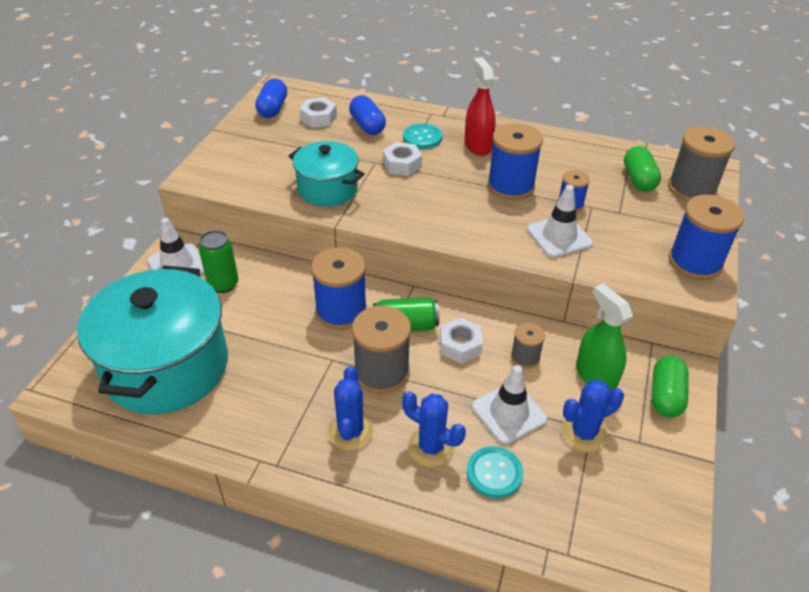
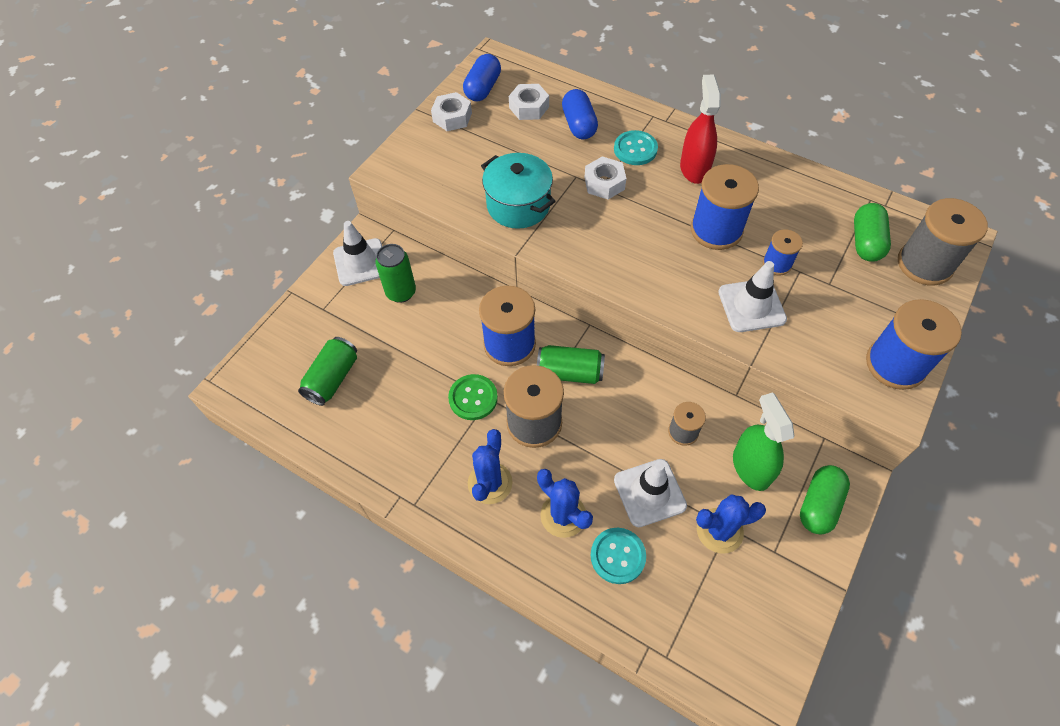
camera: 15 degrees right, 15 degrees up
(166, 367) = (332, 378): turquoise pot -> green can
(316, 361) = (473, 398): none -> green button
(460, 345) = (620, 405): white nut -> white nut (452, 117)

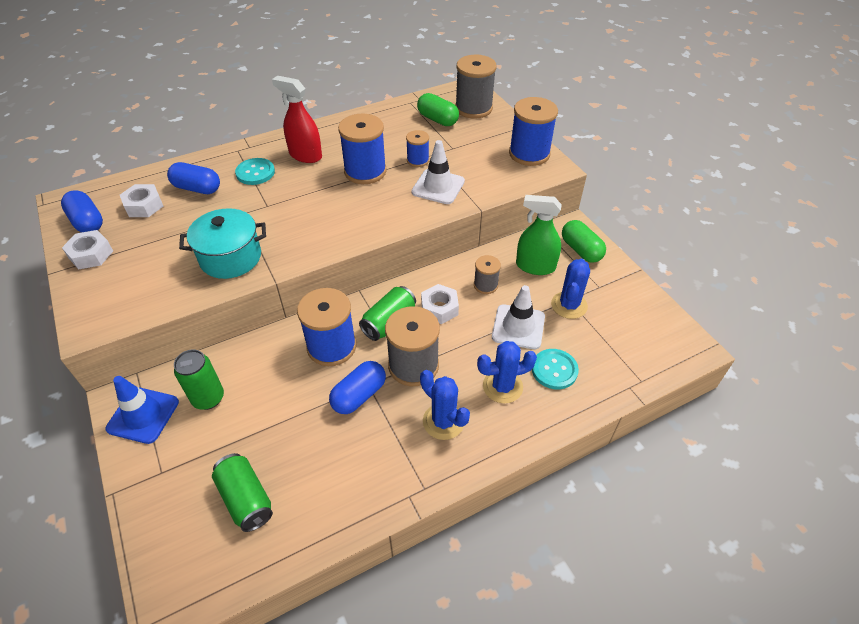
camera: 60 degrees left, 10 degrees down
(360, 262) = (143, 415): white traffic cone -> blue traffic cone
(473, 398) = (359, 395): green button -> blue capsule
(604, 183) = (266, 202): white nut -> white nut (439, 308)

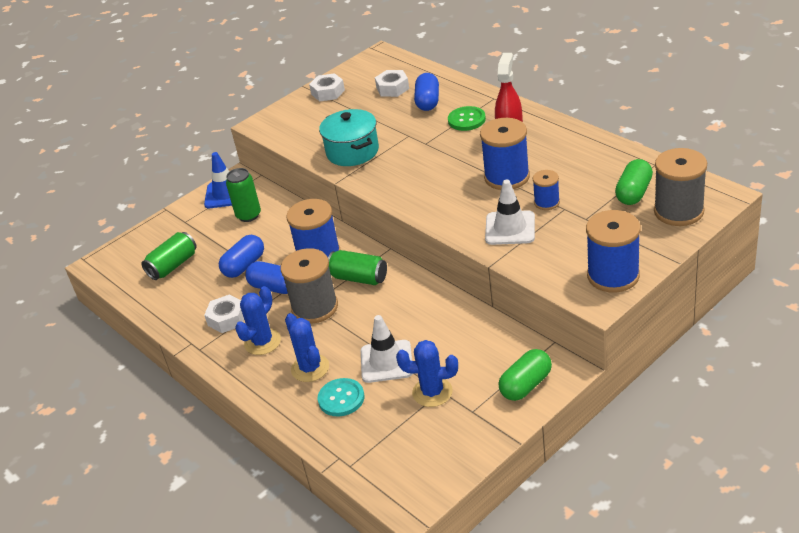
camera: 80 degrees right, 10 degrees down
(87, 222) = (361, 74): blue capsule -> blue capsule (244, 266)
(255, 173) = (466, 120): turquoise button -> green button
(439, 308) = (388, 303): white nut -> white nut (227, 319)
(485, 285) = (434, 325): grey spool -> none
(535, 266) = (479, 354): green spray bottle -> none

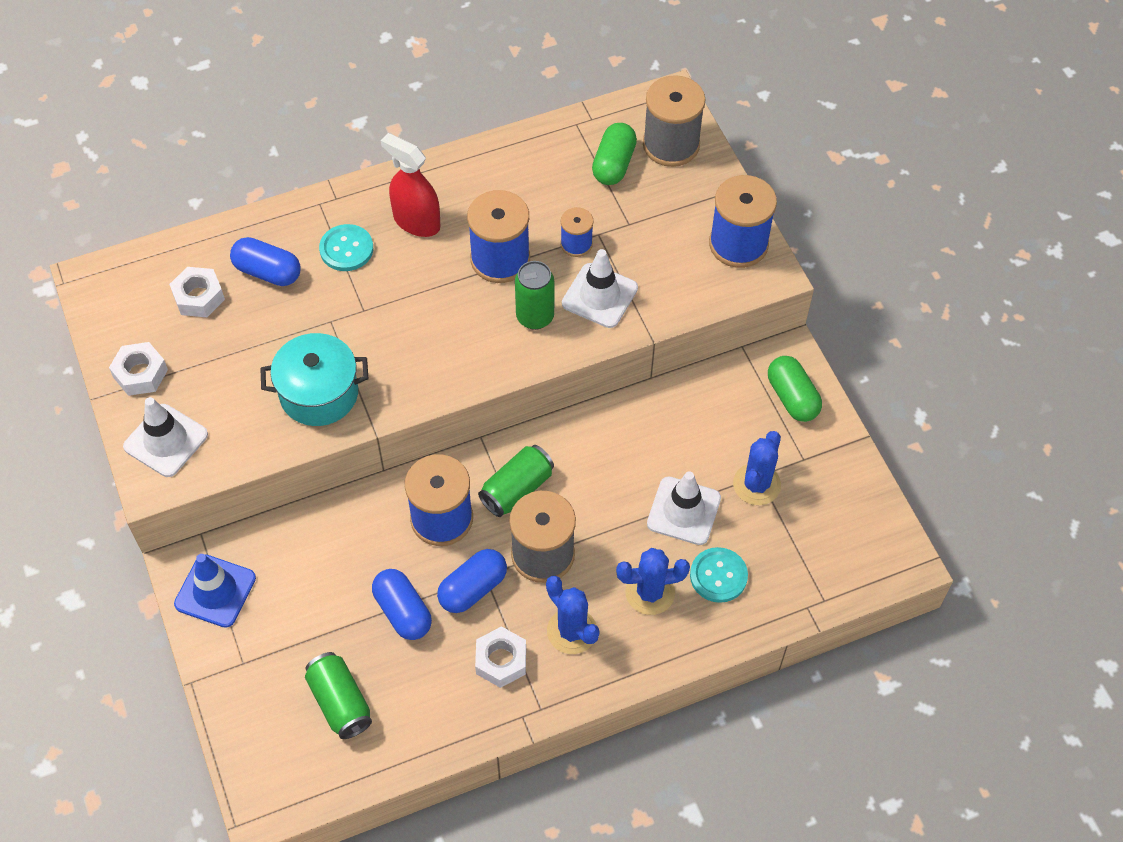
camera: 75 degrees left, 20 degrees up
(248, 215) = (291, 576): green can -> green can (535, 317)
(289, 117) = (166, 440): none -> white traffic cone
(466, 120) = (346, 249): green button -> turquoise button
(634, 193) = (614, 164): green capsule -> green capsule turned 60 degrees clockwise

